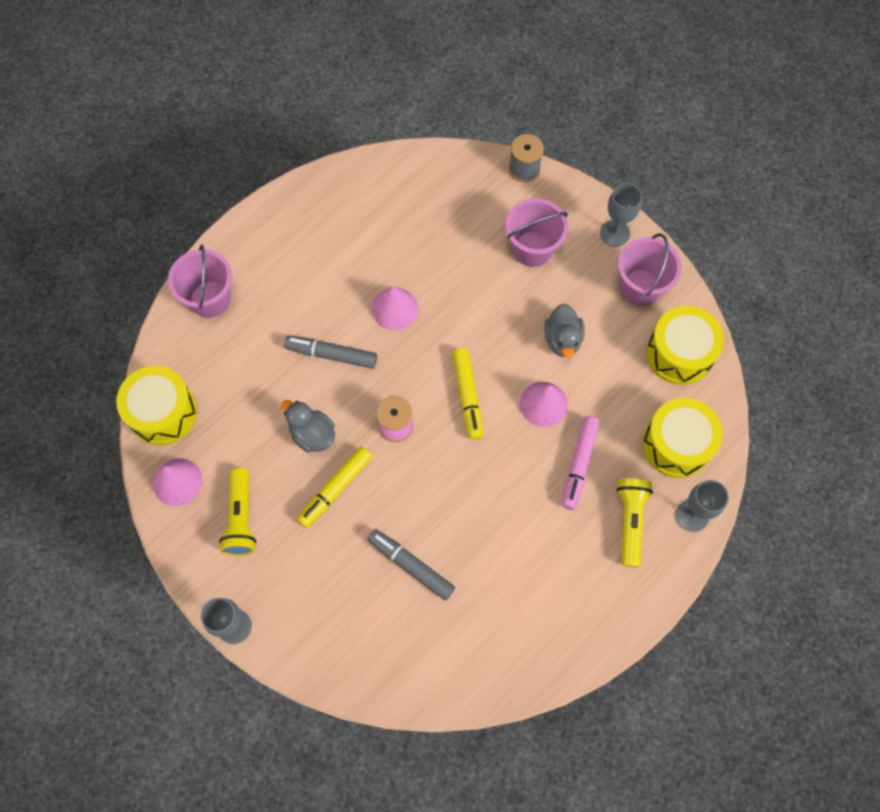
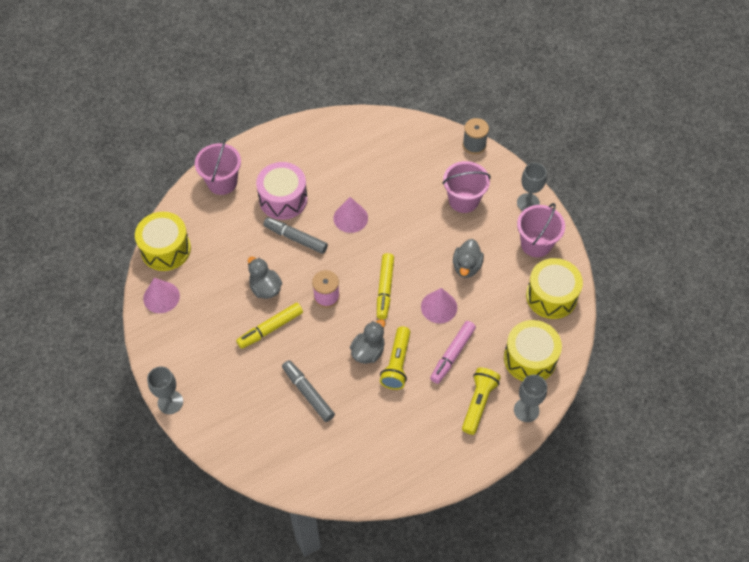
camera: 15 degrees right, 10 degrees down
(241, 518) = (197, 332): yellow flashlight -> yellow flashlight (397, 364)
(299, 303) = (283, 199): none -> pink drum
(471, 488) = (368, 351): none -> grey duck

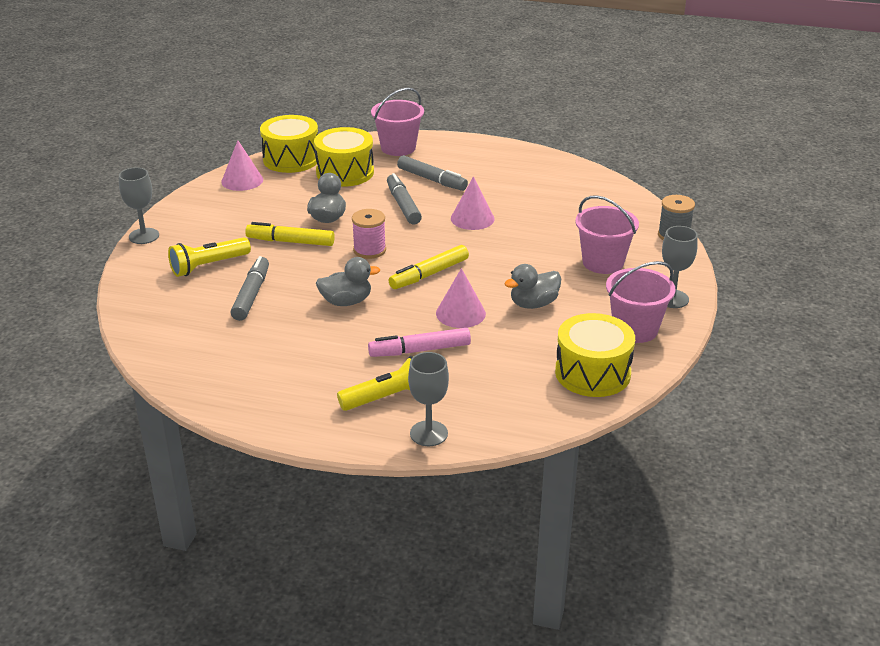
camera: 45 degrees right, 25 degrees down
(283, 199) = (432, 180): pink drum -> grey marker
(397, 364) = (358, 324): yellow flashlight -> yellow flashlight (208, 266)
(530, 358) = (495, 401): yellow drum -> yellow drum (345, 172)

